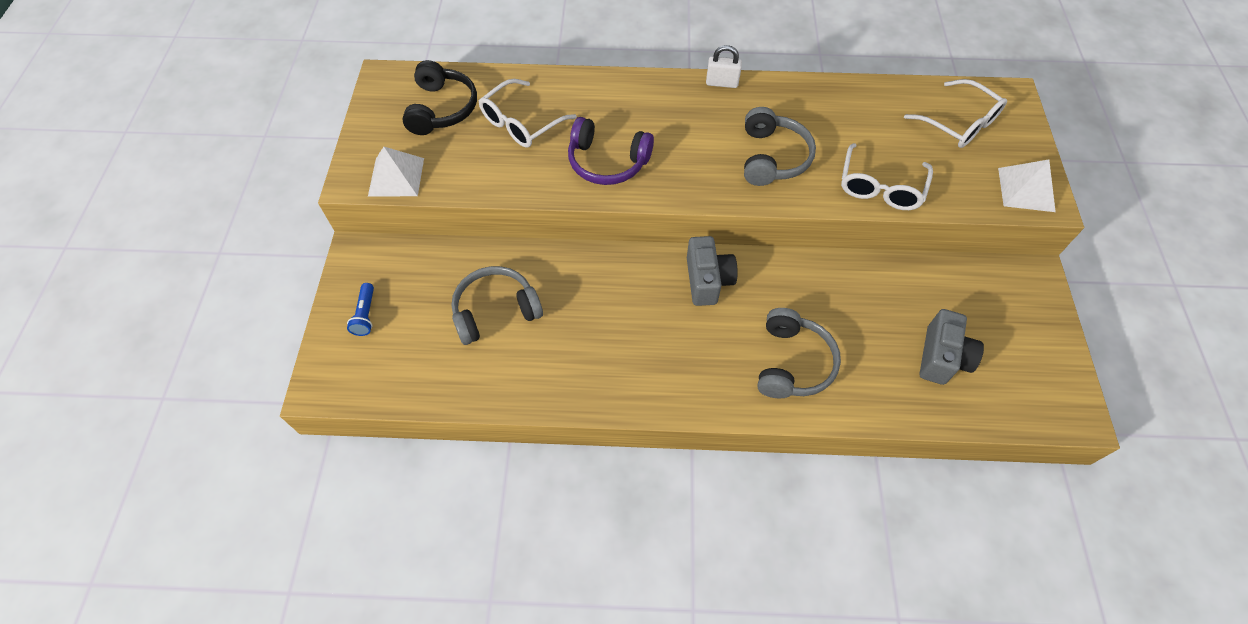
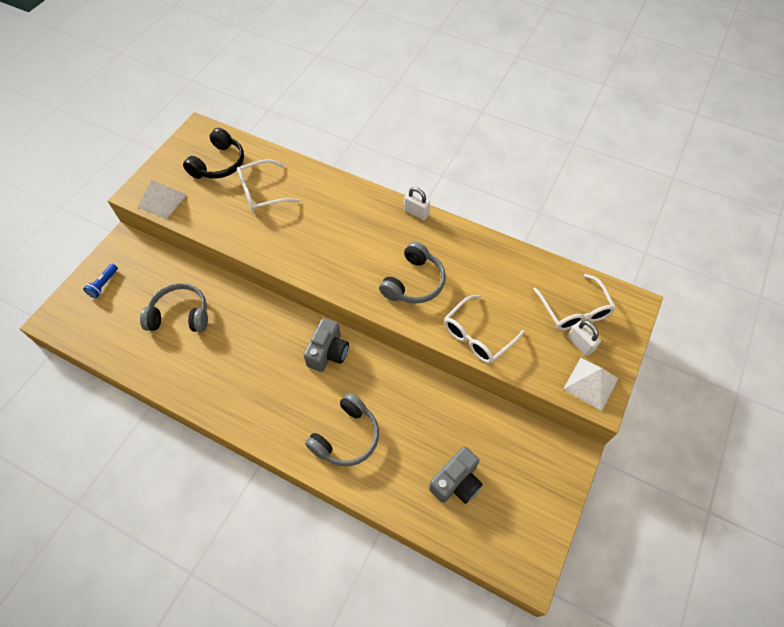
camera: 25 degrees right, 0 degrees up
(607, 162) = (299, 241): purple headphones -> none
(988, 154) = (580, 344): none -> white padlock

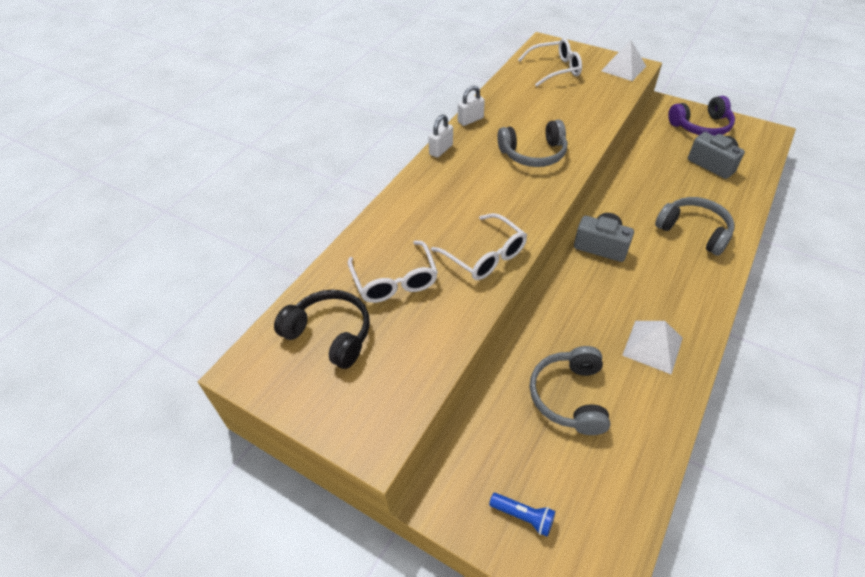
camera: 85 degrees left, 10 degrees down
(162, 201) = (396, 403): white pyramid -> white pyramid (652, 346)
(414, 282) = (533, 154): grey headphones -> grey headphones turned 135 degrees clockwise
(477, 336) = (590, 119): white glasses -> white glasses (485, 255)
(531, 486) = (701, 126): none -> purple headphones
(580, 344) = (587, 70): white padlock -> white padlock (470, 120)

